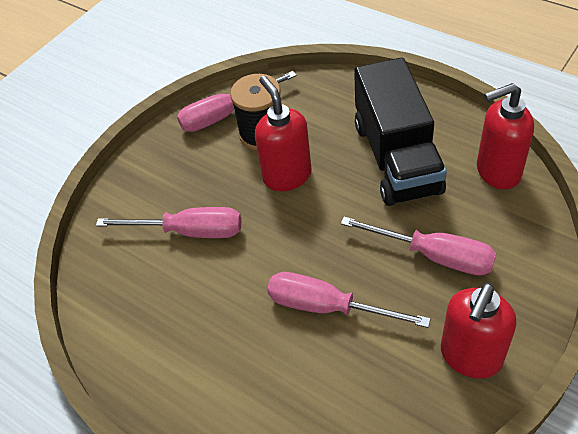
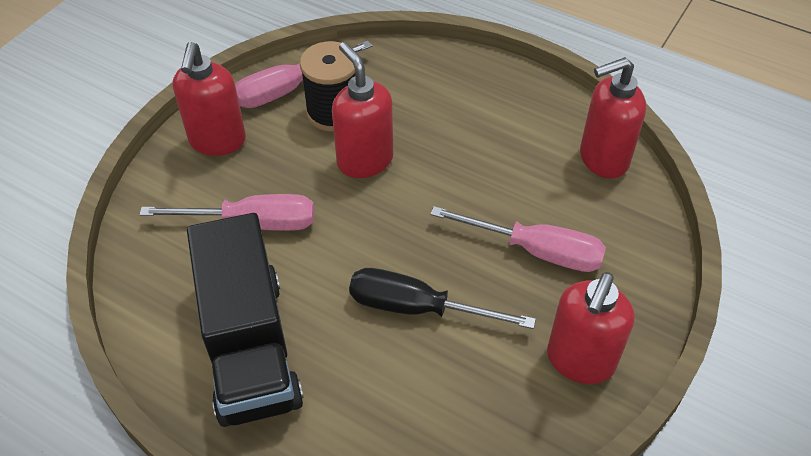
camera: 10 degrees left, 0 degrees up
(164, 160) = (217, 141): none -> red soap dispenser
(327, 307) = (417, 308): pink screwdriver -> black screwdriver
(396, 158) = (490, 142): black truck -> black truck (250, 346)

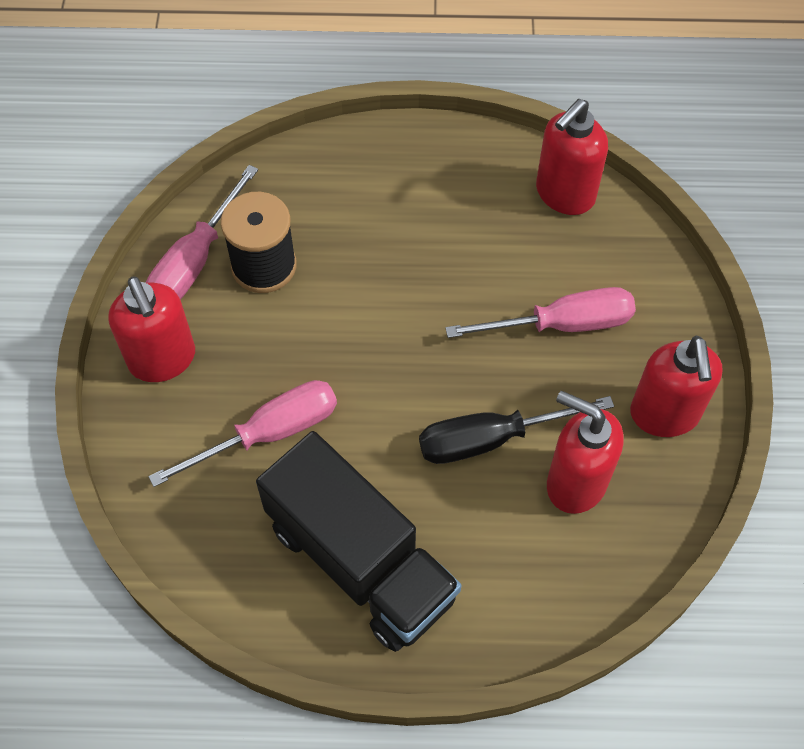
camera: 30 degrees left, 10 degrees up
(364, 160) = (335, 307): red soap dispenser -> red soap dispenser (575, 483)

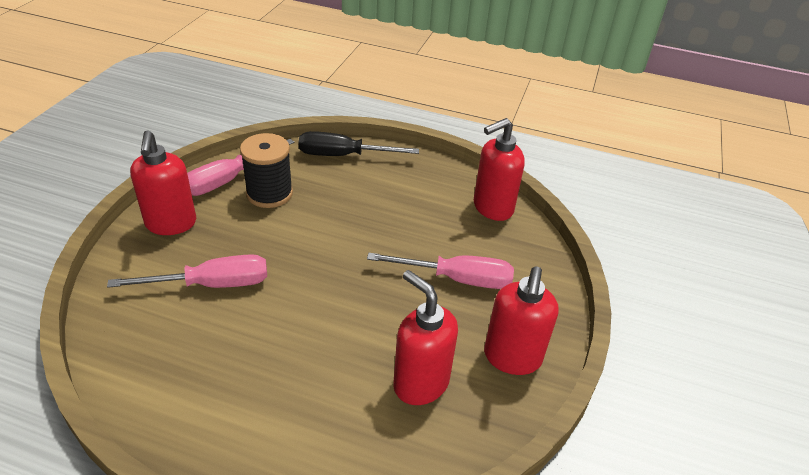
camera: 15 degrees right, 20 degrees down
(360, 561) = (225, 385): black truck -> none
(491, 439) = (369, 334): black screwdriver -> black screwdriver (343, 155)

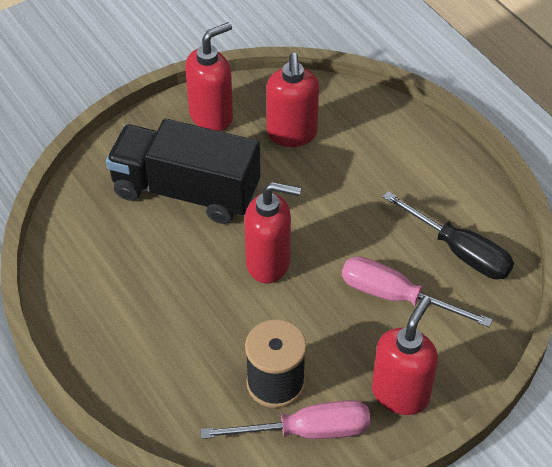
camera: 140 degrees left, 10 degrees up
(343, 155) = (150, 399): black screwdriver -> black screwdriver (459, 251)
(457, 279) = (186, 191): pink screwdriver -> black truck
(492, 208) = (73, 240): red soap dispenser -> red soap dispenser (269, 263)

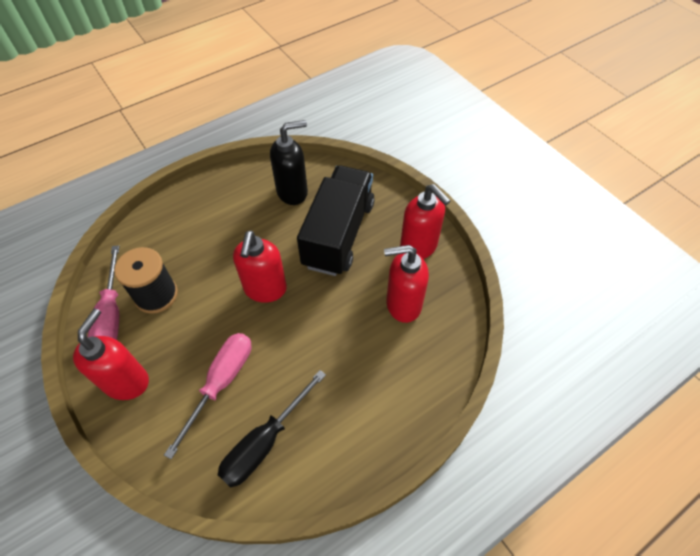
camera: 90 degrees right, 5 degrees up
(107, 242) = (292, 192): none -> black soap dispenser
(400, 394) = (127, 382): red soap dispenser -> red soap dispenser turned 105 degrees counterclockwise

